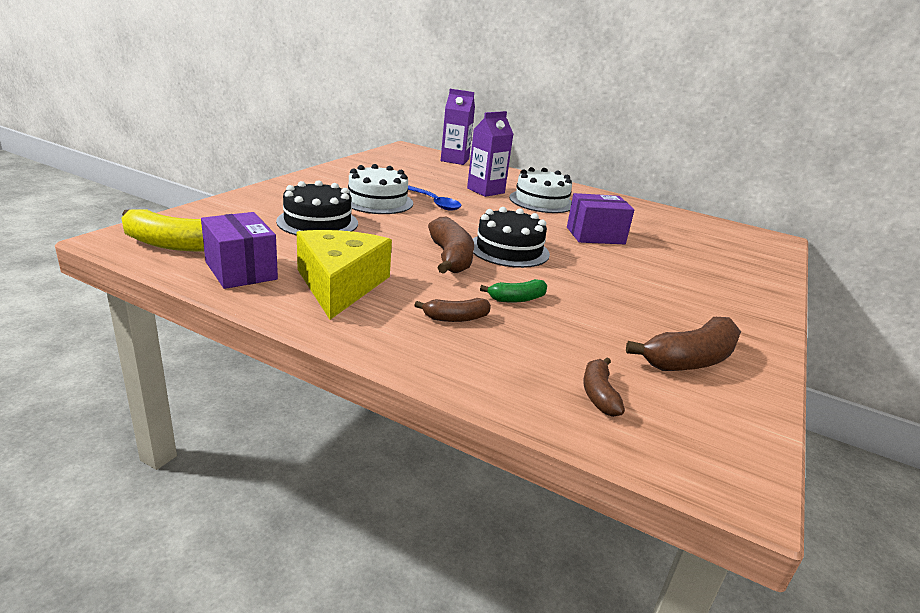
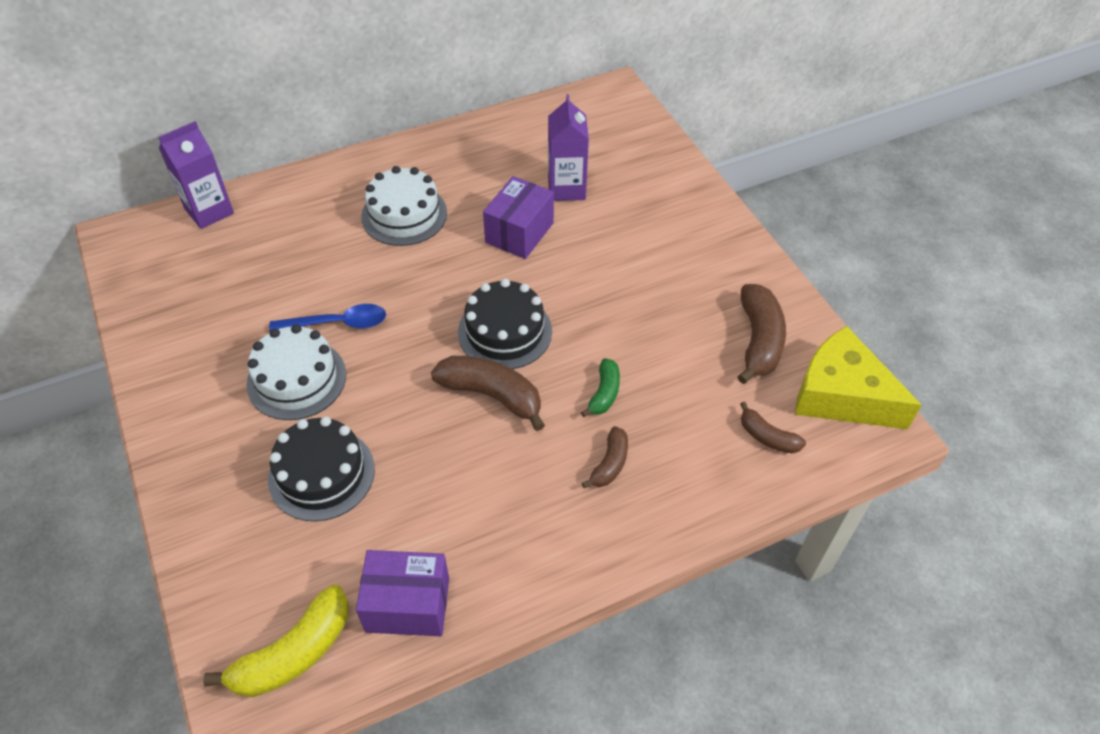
camera: 50 degrees left, 25 degrees up
(340, 285) = (493, 526): yellow cheese -> yellow cheese (841, 395)
(485, 191) = (337, 247): purple carton -> purple carton (566, 188)

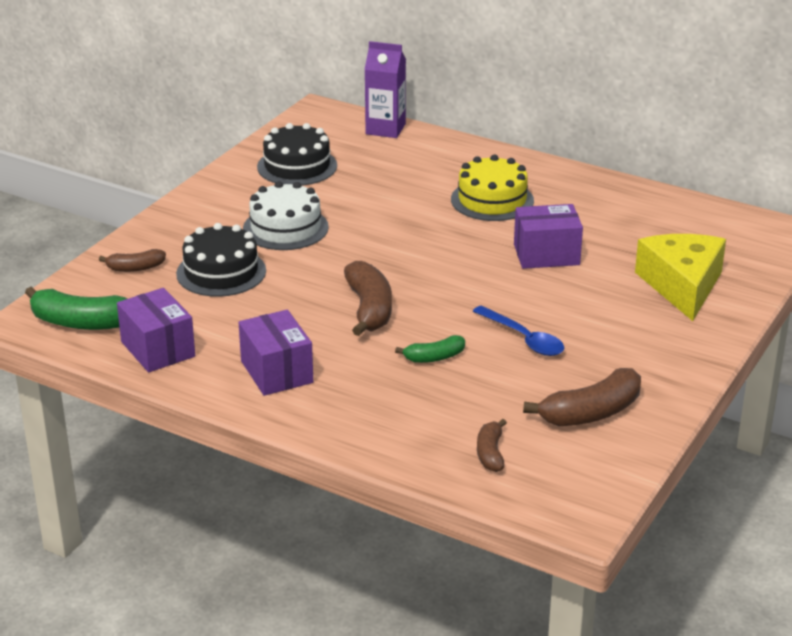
camera: 55 degrees right, 20 degrees down
(294, 653) = (81, 322): yellow banana -> green banana
(338, 323) = (353, 221): blue spoon -> blue spoon (524, 339)
(404, 214) = (492, 200): white cake -> yellow cake
(505, 332) = (436, 290): black cake -> black cake (297, 166)
(531, 523) = (276, 372): none -> purple box
(566, 188) = (628, 255): purple carton -> none
(610, 463) = (370, 386): brown banana -> brown banana (135, 268)
(841, 395) = (588, 478): yellow cheese -> yellow cheese (682, 285)

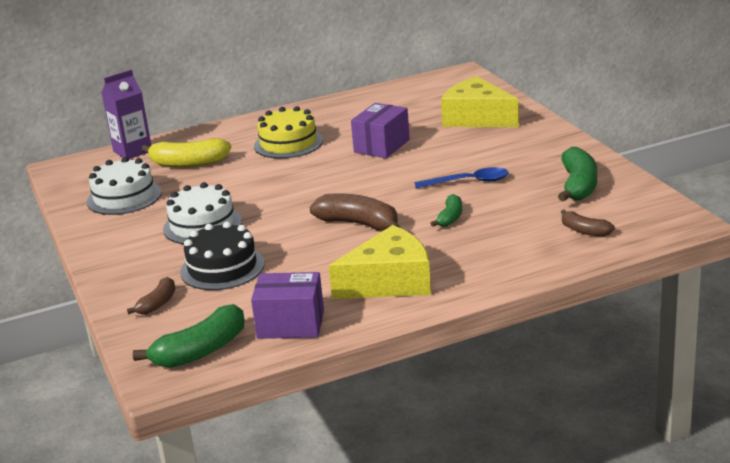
camera: 50 degrees left, 5 degrees down
(276, 372) = (390, 282): purple box -> yellow cheese
(297, 166) = (124, 197): black cake -> white cake
(393, 167) = (188, 163): none -> yellow banana
(591, 413) = (578, 185): brown banana -> green banana

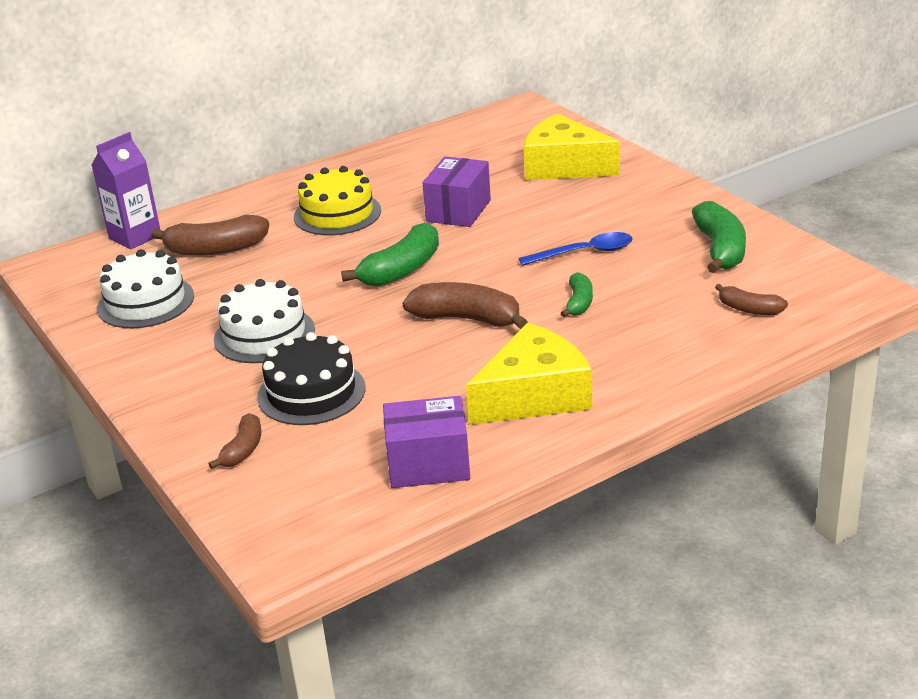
camera: 10 degrees left, 5 degrees up
(188, 163) = (216, 249): yellow banana -> brown banana
(201, 351) = (324, 512): green banana -> green banana (402, 269)

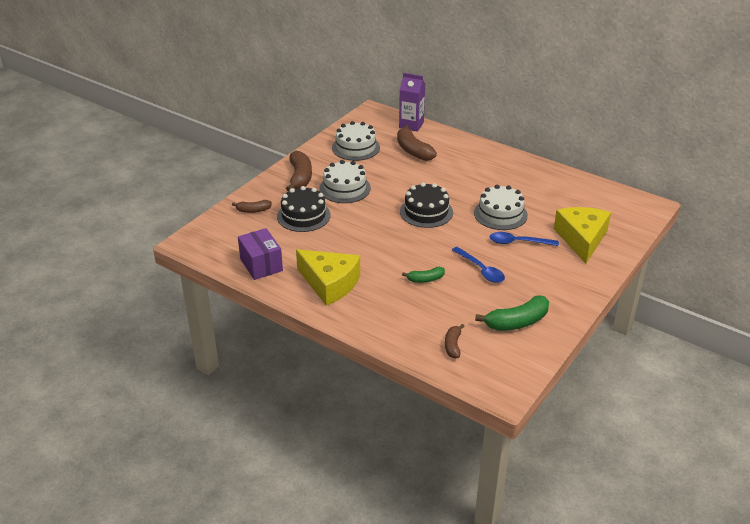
camera: 65 degrees right, 5 degrees up
(337, 214) = (471, 176): yellow cake -> none
(402, 269) = (426, 212): green banana -> black cake
(458, 211) = (500, 214): purple box -> white cake
(466, 319) = (389, 245): brown banana -> brown banana (300, 177)
(538, 212) = (518, 242): none -> blue spoon

